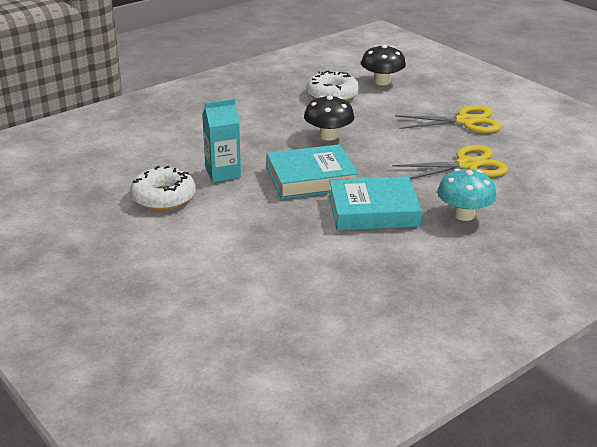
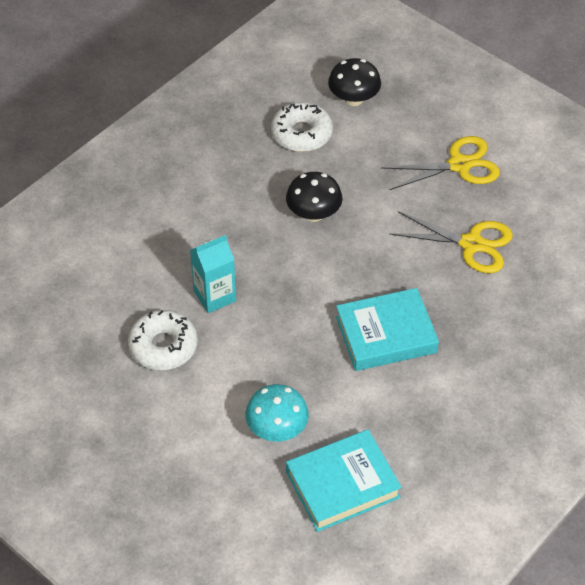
camera: 10 degrees left, 20 degrees up
(311, 178) = (311, 291): turquoise book -> turquoise book (342, 484)
(464, 215) = (478, 327): turquoise mushroom -> turquoise mushroom (277, 429)
(467, 165) = (471, 244): yellow scissors -> yellow scissors turned 45 degrees clockwise

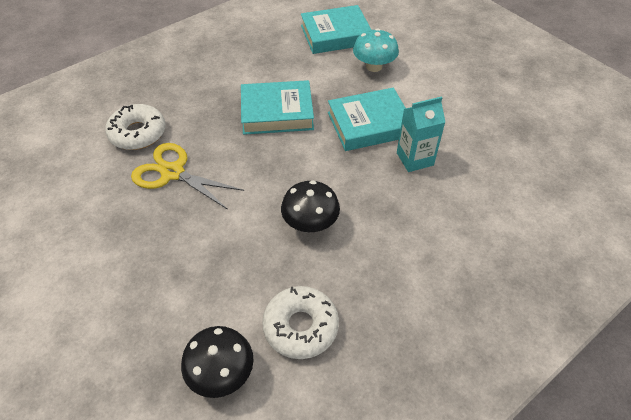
camera: 170 degrees left, 0 degrees up
(163, 346) = (459, 126): white donut -> white donut (138, 133)
(271, 334) = (369, 124): none -> turquoise book
(459, 165) = (140, 256): yellow scissors -> none

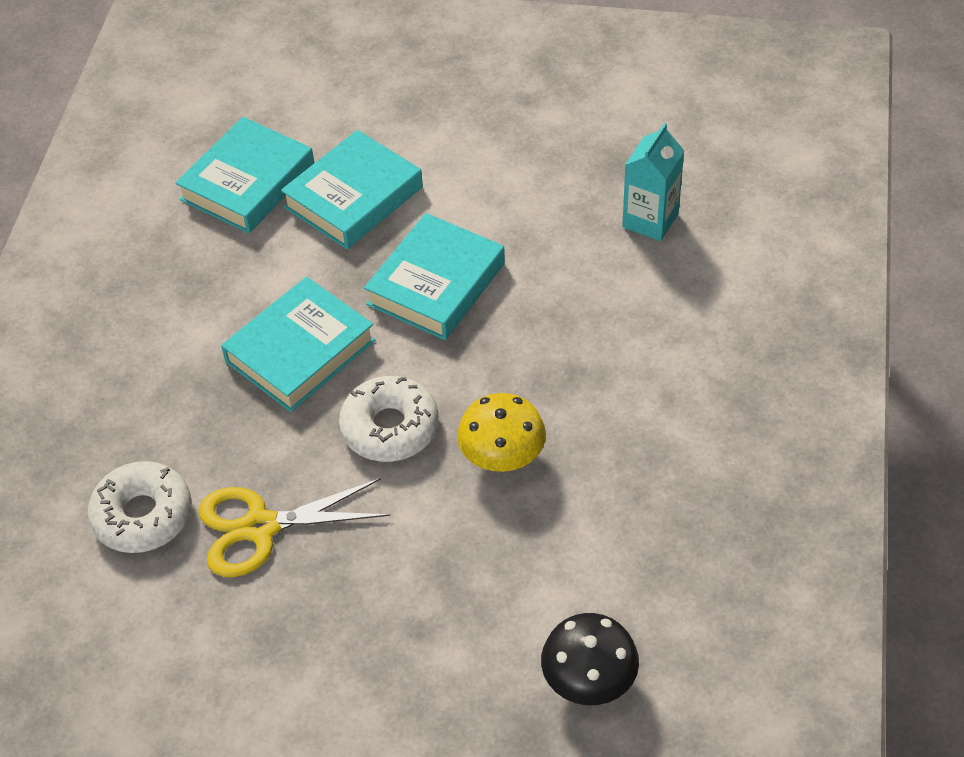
camera: 40 degrees left, 0 degrees up
(300, 326) = (616, 571): white donut -> white donut (390, 428)
(310, 223) = (502, 456): black mushroom -> yellow mushroom
(374, 66) = (354, 197): turquoise mushroom -> turquoise book
(415, 159) = (536, 291): turquoise carton -> turquoise carton (650, 220)

